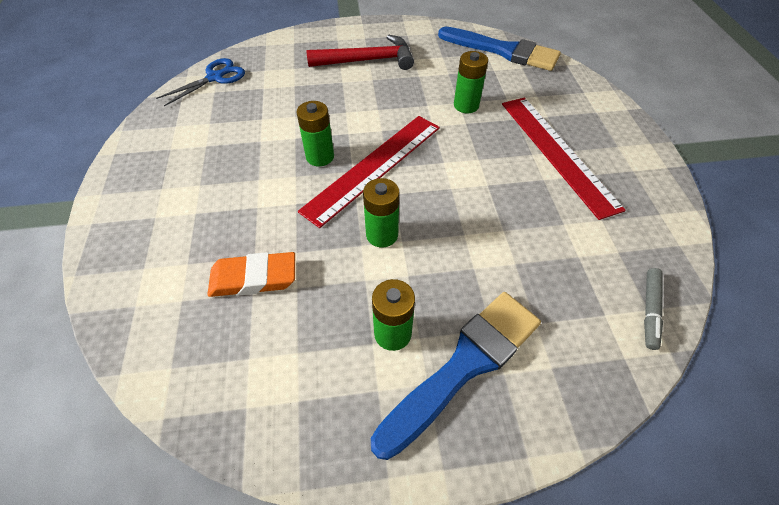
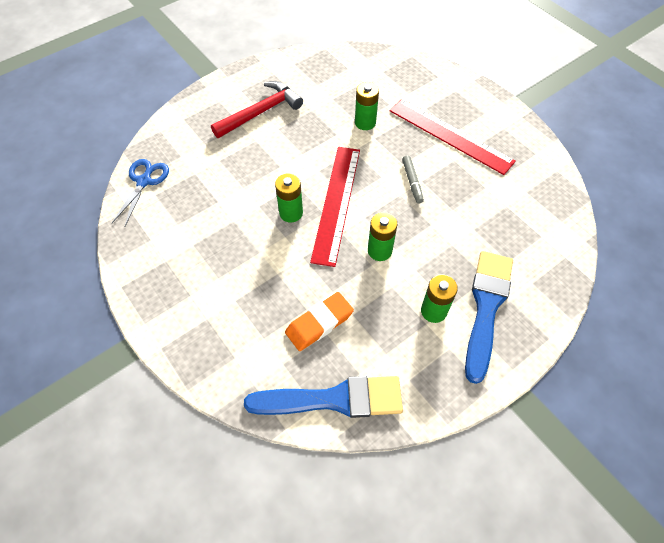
camera: 30 degrees left, 5 degrees up
(503, 51) = (359, 61): blue brush -> blue brush (333, 399)
(650, 310) = (563, 221): grey marker -> grey marker (412, 182)

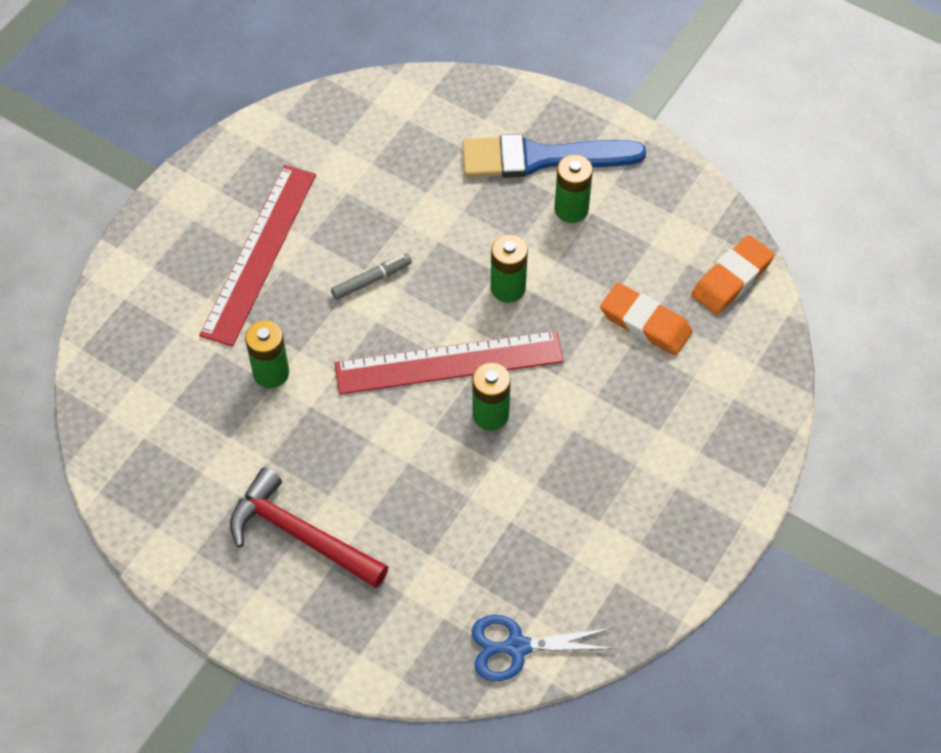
camera: 110 degrees left, 0 degrees up
(333, 399) = (731, 279): blue brush -> orange eraser

